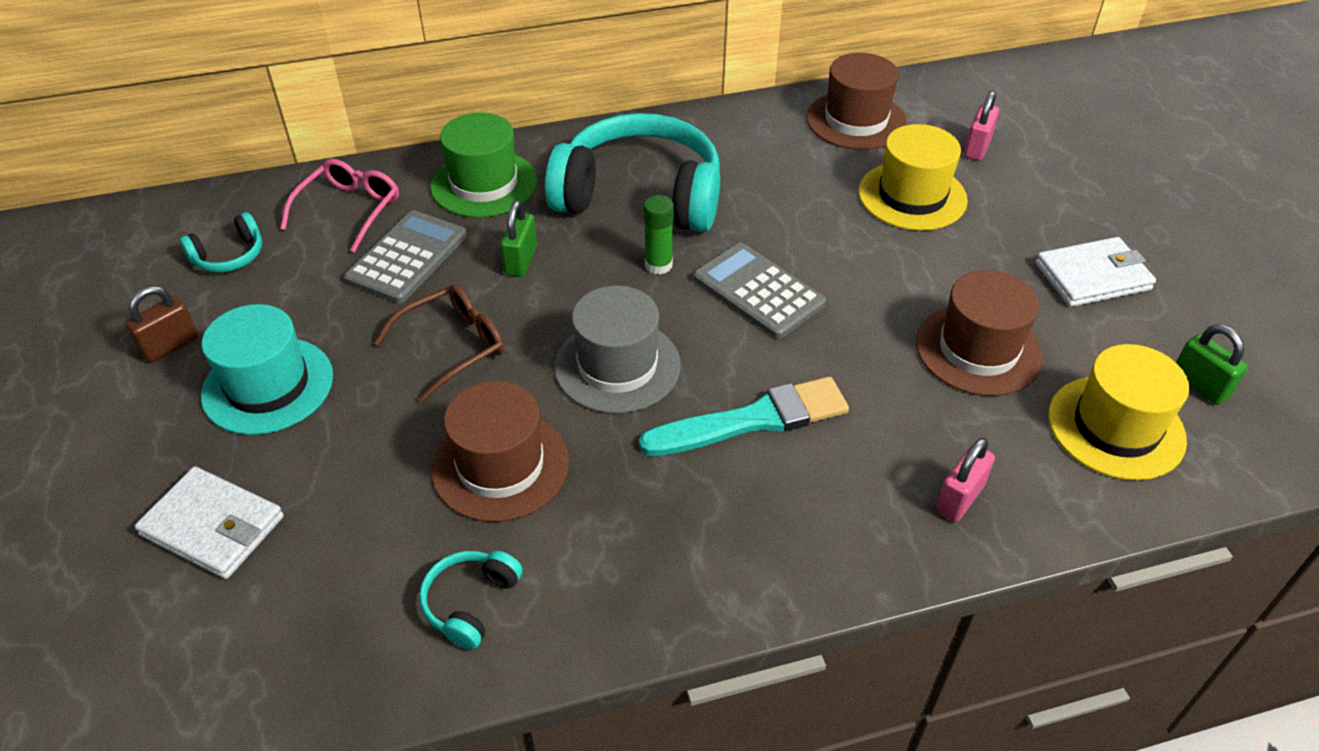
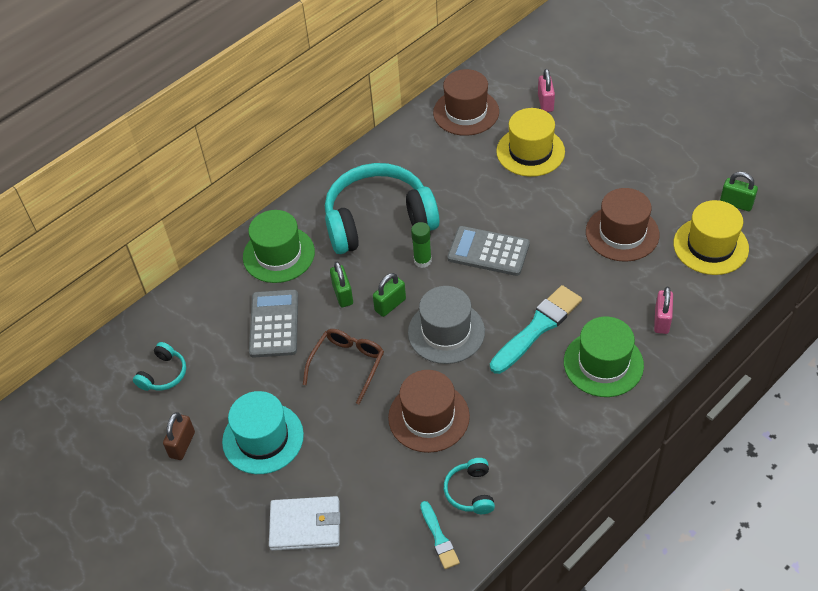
camera: 25 degrees left, 5 degrees up
(349, 210) = (210, 310): pink glasses -> none
(369, 647) = (439, 538): none -> turquoise brush
(571, 299) = (390, 305): none -> green padlock
(818, 517) = (603, 363): none -> green hat
(1092, 276) = (652, 161): white wallet -> none

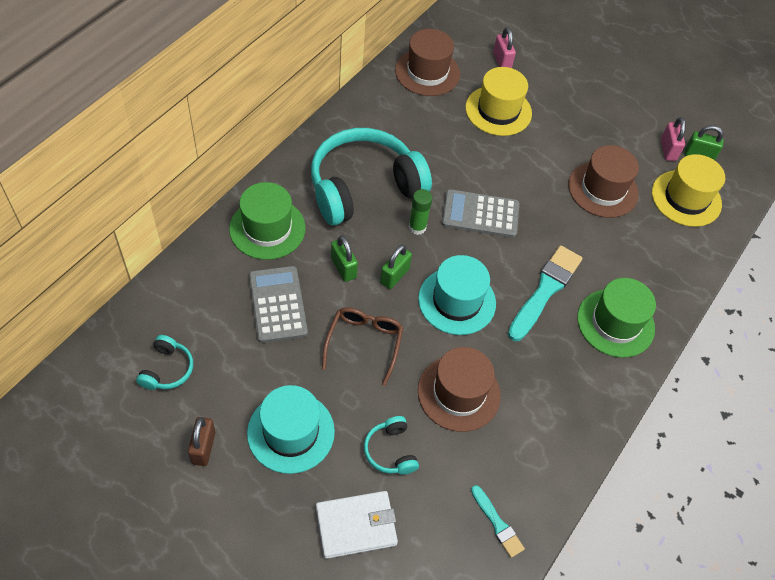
camera: 20 degrees left, 5 degrees up
(446, 332) = (457, 301): grey hat -> turquoise hat
(470, 492) = (518, 470): turquoise headphones -> turquoise headphones (390, 451)
(661, 320) = (659, 275): pink padlock -> pink padlock (668, 150)

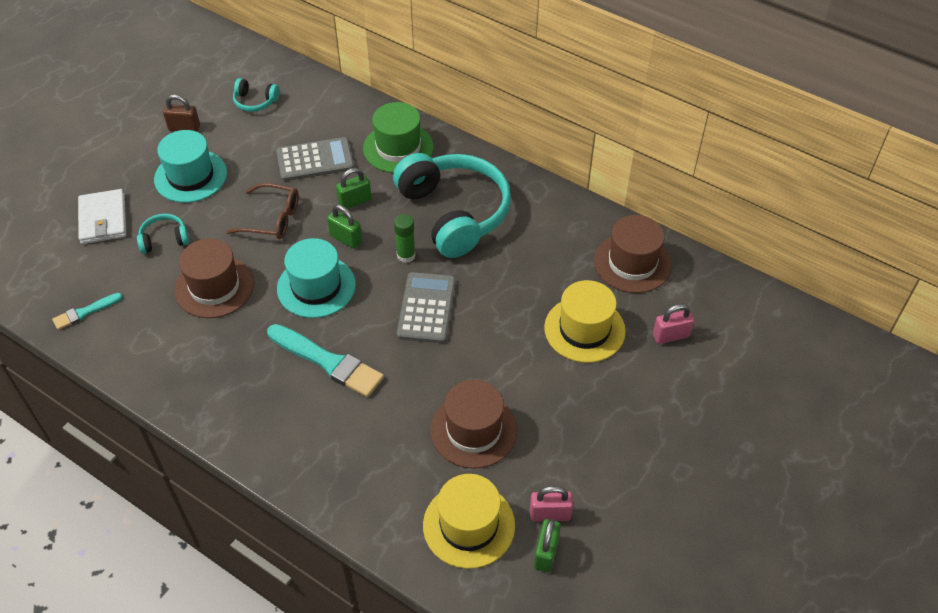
camera: 95 degrees right, 5 degrees down
(615, 323) = (285, 425): green hat -> none

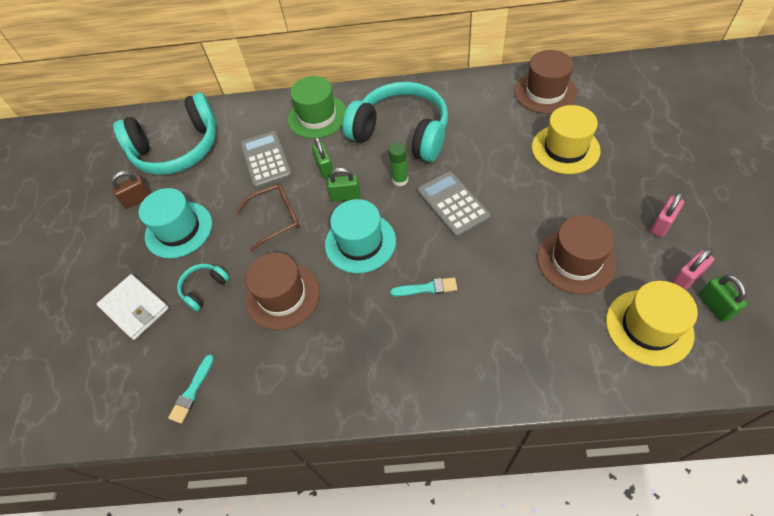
camera: 30 degrees left, 5 degrees up
(255, 101) = (177, 149): turquoise headphones -> turquoise headphones, size x2.38
(315, 160) = (266, 160): grey calculator -> grey calculator turned 60 degrees counterclockwise
(328, 362) = (427, 288): turquoise brush -> turquoise brush, size x0.54
(355, 201) = (325, 168): green padlock -> green padlock turned 45 degrees counterclockwise
(671, 336) = (617, 118): pink padlock -> pink padlock (661, 224)

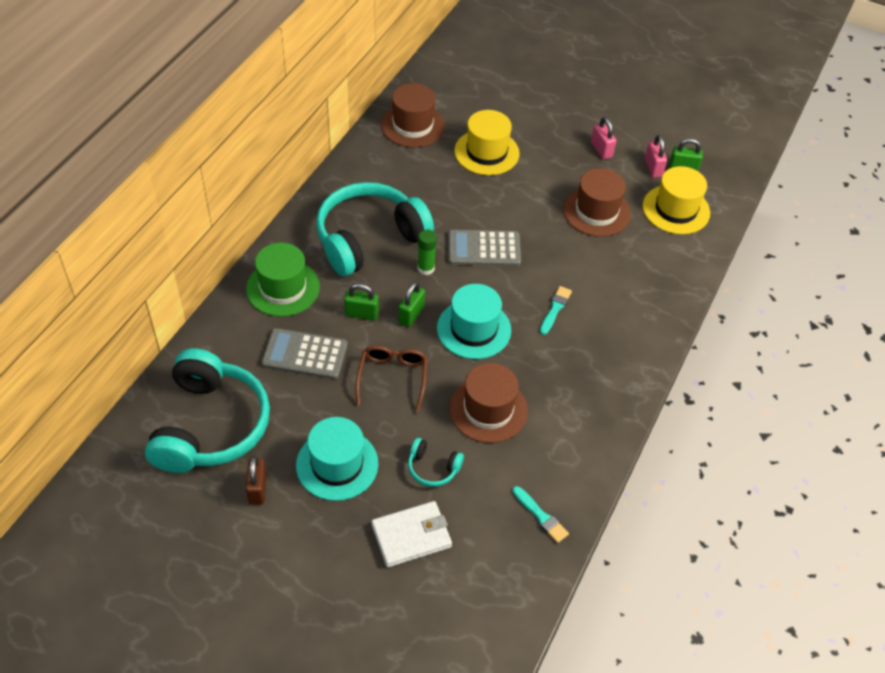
camera: 70 degrees left, 5 degrees down
(204, 288) = (433, 468): turquoise headphones -> turquoise headphones turned 45 degrees counterclockwise

